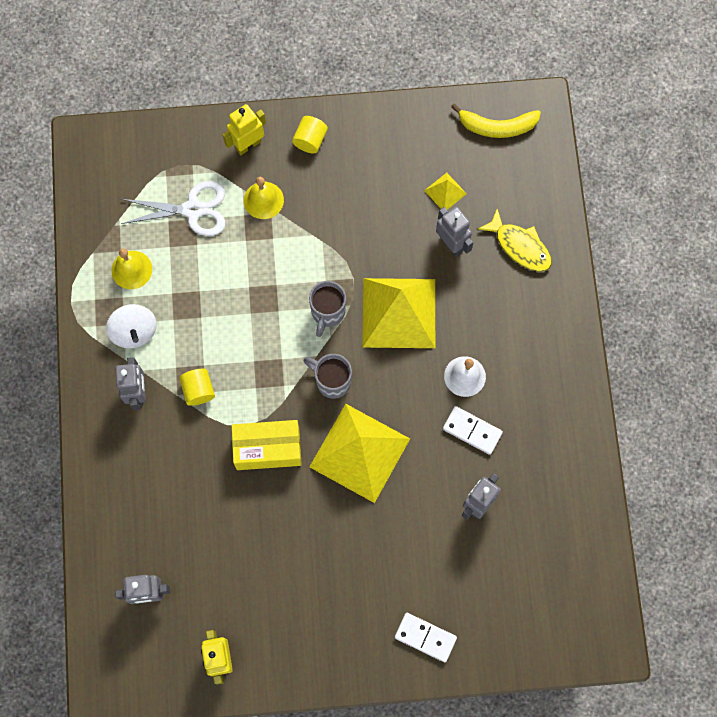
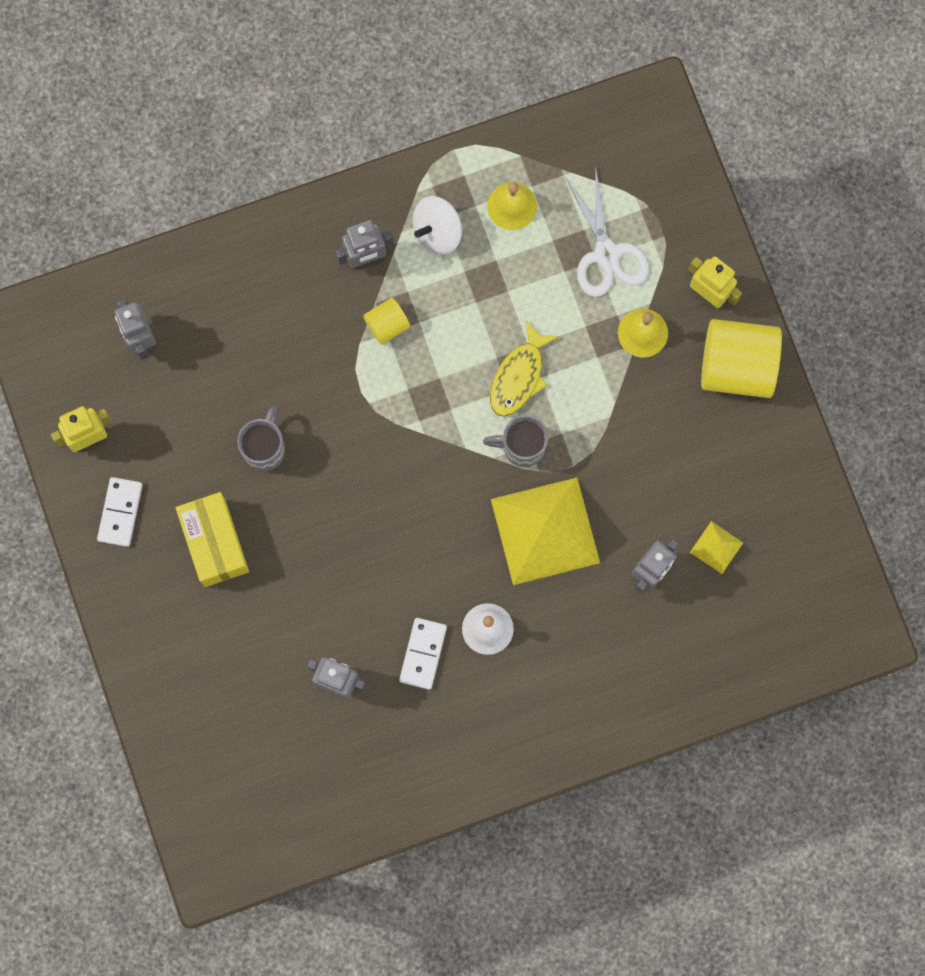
camera: 75 degrees right, 5 degrees up
(268, 449) = (339, 423): yellow box -> yellow box (215, 543)
(310, 140) = (737, 366): yellow cylinder -> yellow cylinder, size x2.01
(332, 381) = (439, 474): grey mug -> grey mug (265, 448)
(360, 453) = (362, 529): yellow pyramid -> none
(425, 637) = (168, 659): white domino -> white domino (120, 512)
(497, 126) = (822, 590): yellow banana -> none
(519, 246) = (671, 655): yellow fish -> yellow fish (519, 376)

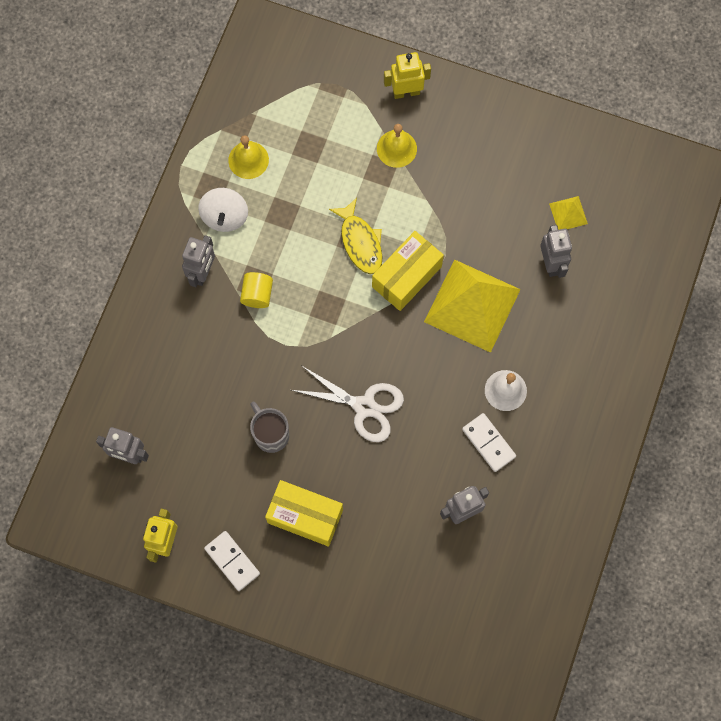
camera: 50 degrees left, 5 degrees down
(521, 447) = (406, 276): grey mug -> yellow box
(606, 254) = (328, 130): white scissors -> white scissors (364, 406)
(737, 366) = (465, 112): yellow cylinder -> none

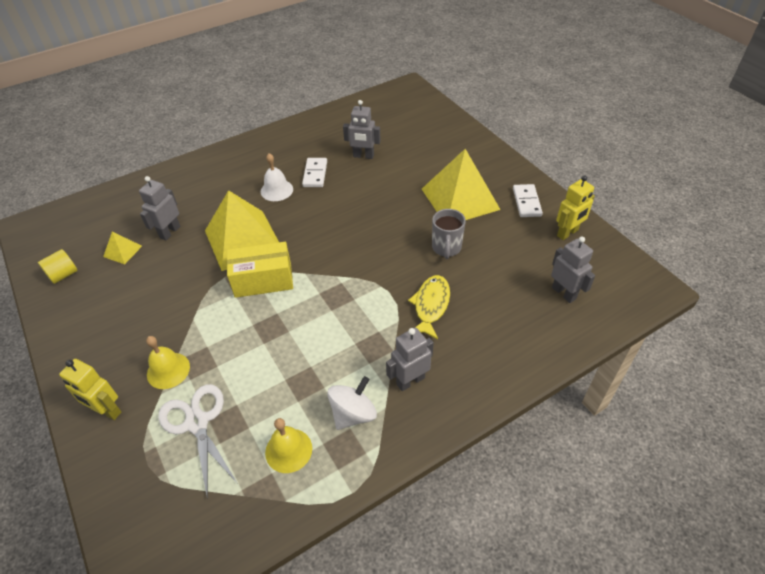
camera: 140 degrees left, 25 degrees down
(257, 294) = (380, 336): yellow cylinder -> yellow cylinder (63, 275)
(305, 516) = (460, 199): yellow box -> yellow pyramid
(360, 242) = (269, 322): yellow fish -> yellow fish (431, 305)
(364, 406) = (369, 228): white scissors -> white scissors (197, 423)

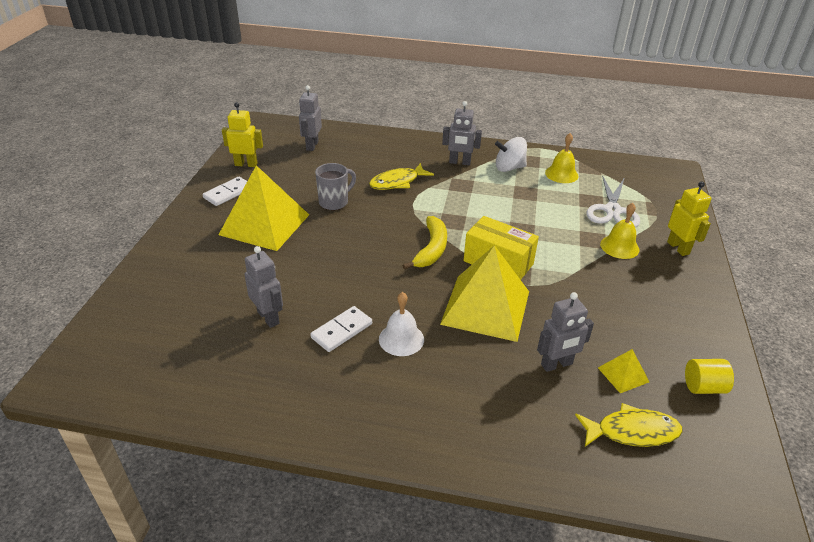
camera: 140 degrees left, 10 degrees down
(106, 222) = (632, 432): none -> yellow fish
(324, 258) = (431, 249): none -> yellow banana

